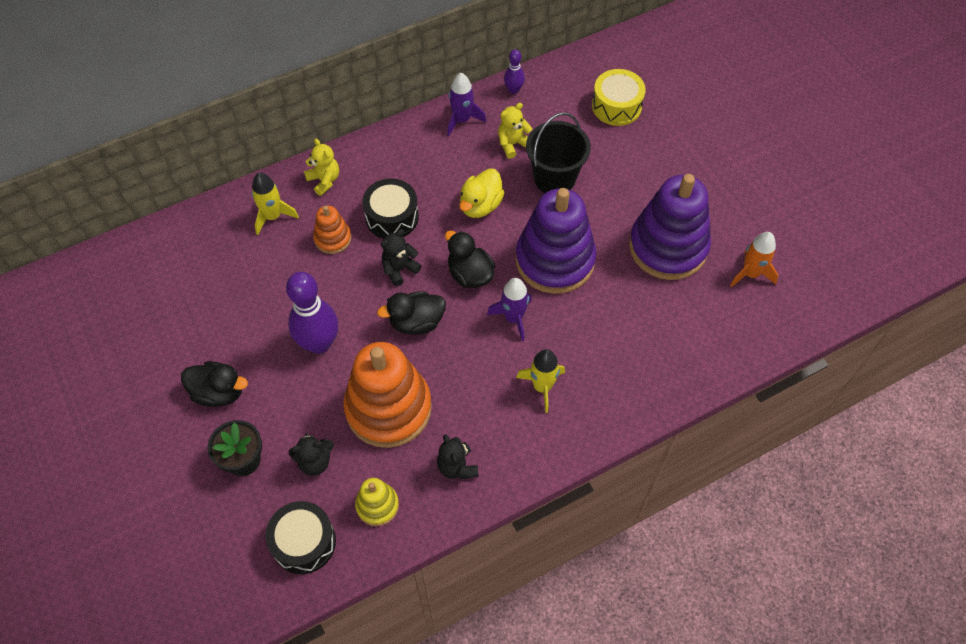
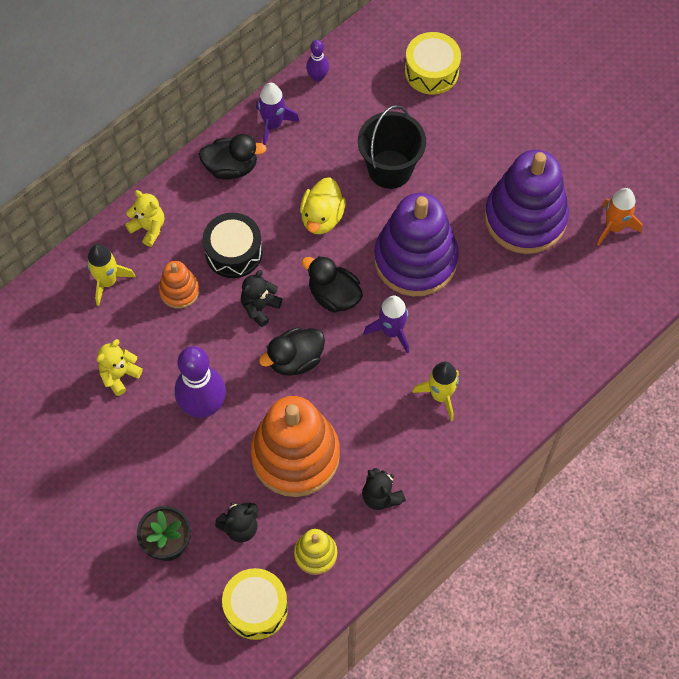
camera: 15 degrees left, 5 degrees up
(219, 392) = (119, 482): black duck -> black duck (231, 167)
(304, 542) = (256, 608): black drum -> yellow drum
(513, 144) = (335, 140): yellow teddy bear -> yellow teddy bear (119, 375)

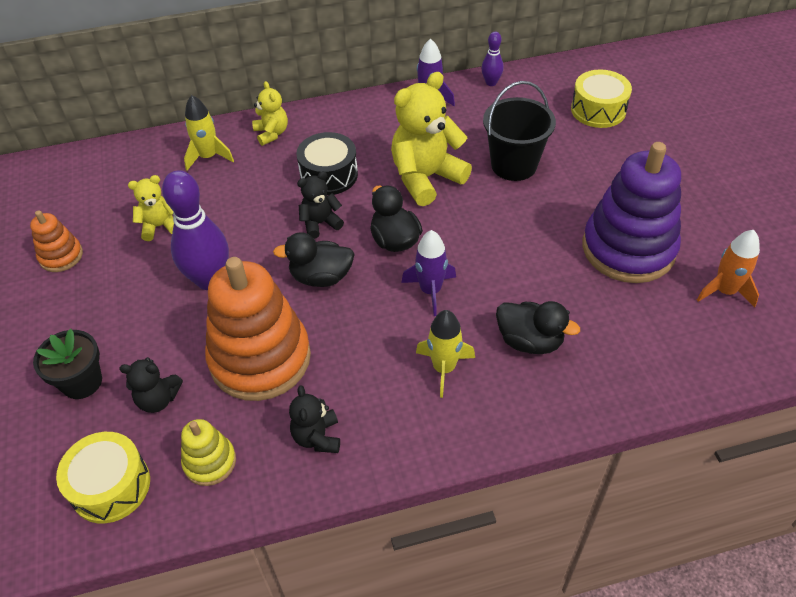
camera: 30 degrees right, 15 degrees down
(179, 291) = (261, 185): orange stacking toy -> orange stacking toy (61, 256)
(231, 167) = (372, 117): black duck -> black duck (529, 341)
(322, 217) = (426, 178): yellow duck -> yellow teddy bear
(415, 259) = (493, 241): purple stacking toy -> none

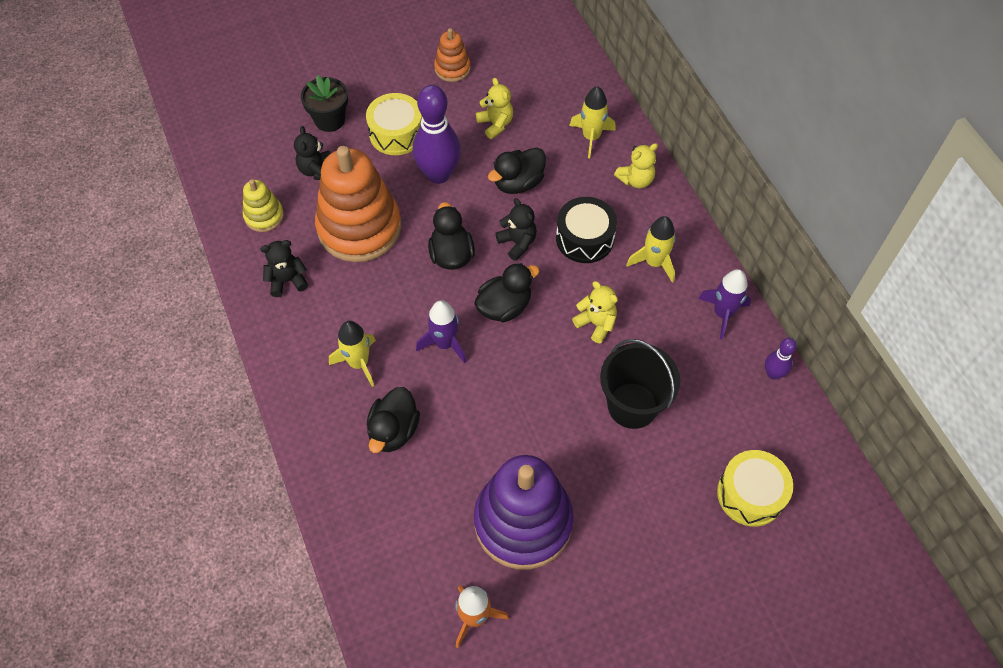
camera: 80 degrees right, 10 degrees up
(111, 486) = (244, 162): yellow drum -> yellow drum (396, 133)
(245, 216) = (518, 183): none -> black duck
(368, 133) = (654, 262): none -> yellow rocket
(426, 178) = (596, 323): yellow teddy bear -> yellow teddy bear, size x0.52

